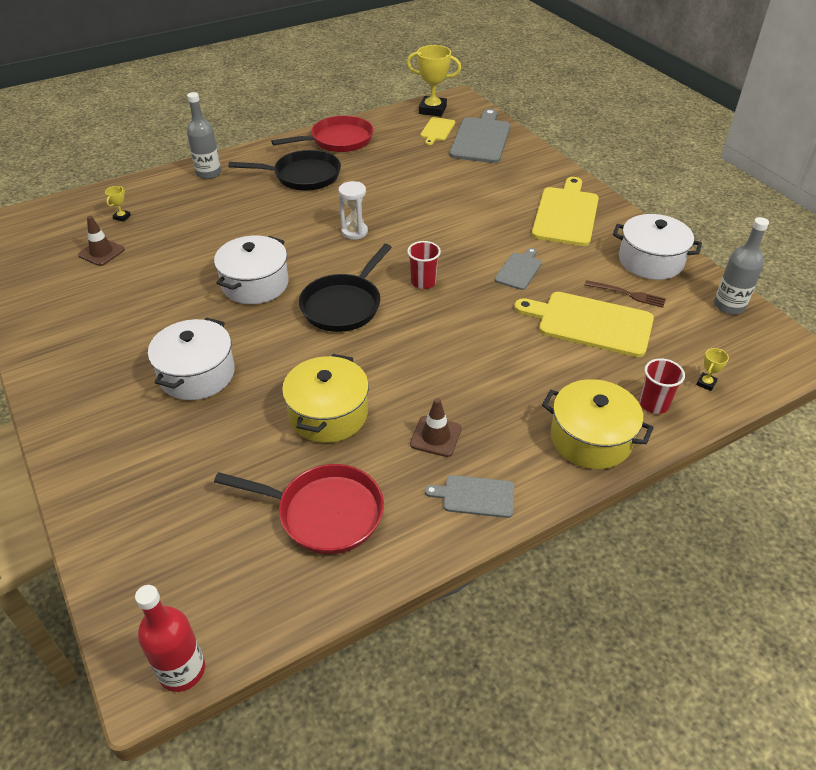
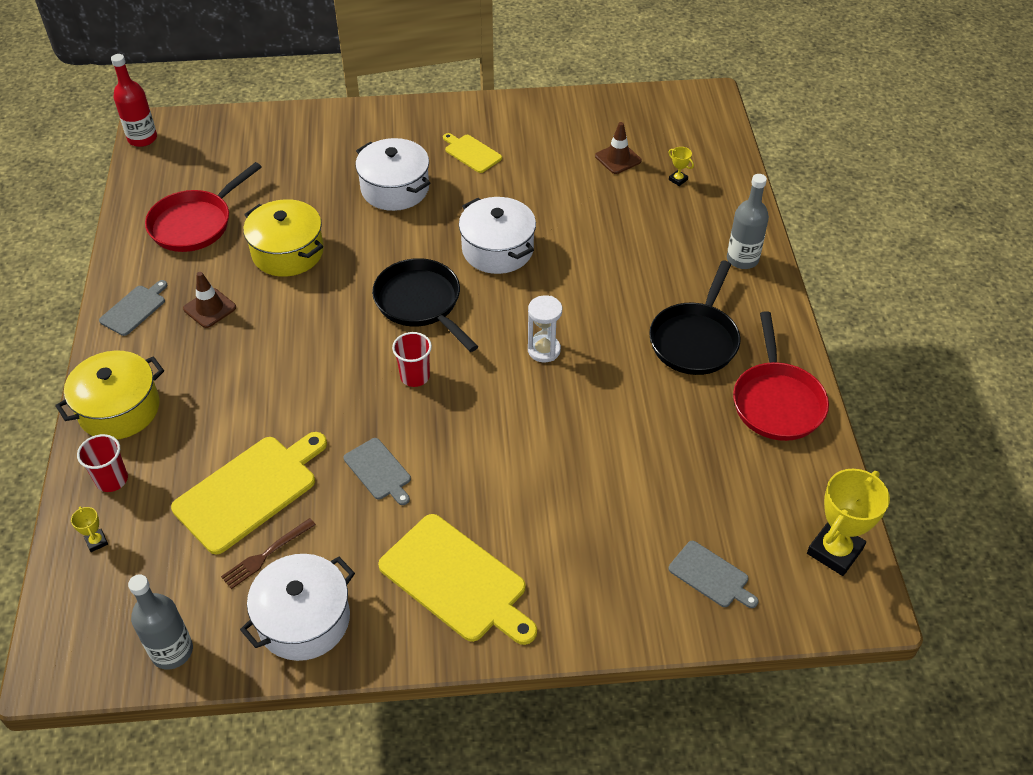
camera: 115 degrees right, 5 degrees up
(437, 130) = (761, 529): yellow cutting board -> yellow cutting board (471, 153)
(481, 139) = (711, 576): grey cutting board -> grey cutting board, size x0.53

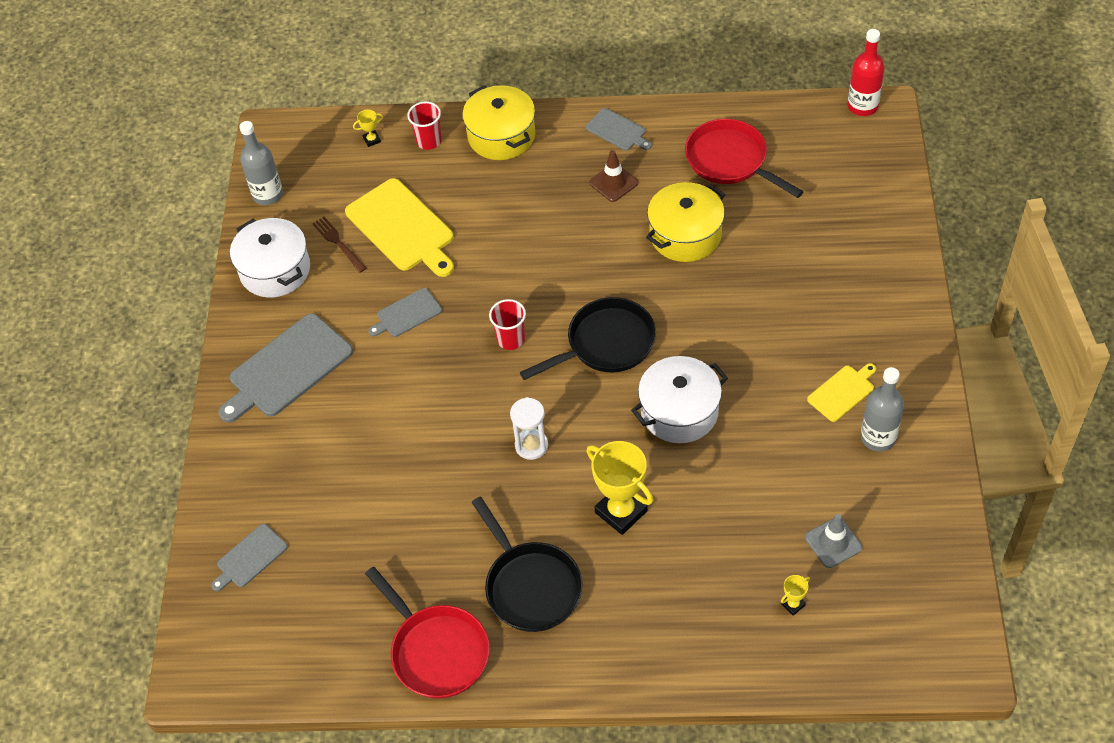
camera: 100 degrees right, 5 degrees up
(395, 189) = (780, 320): white pot -> none
(456, 580) = (287, 368): yellow cutting board -> grey cutting board
(618, 158) = (833, 542): brown traffic cone -> grey traffic cone
(695, 339) = (530, 586): black pan -> black pan turned 150 degrees counterclockwise
(742, 259) = (649, 654): grey bottle -> grey bottle (878, 437)
(777, 401) = (436, 651): red pan -> red pan turned 135 degrees counterclockwise
(834, 551) = (252, 667): yellow trophy -> yellow trophy (621, 512)

